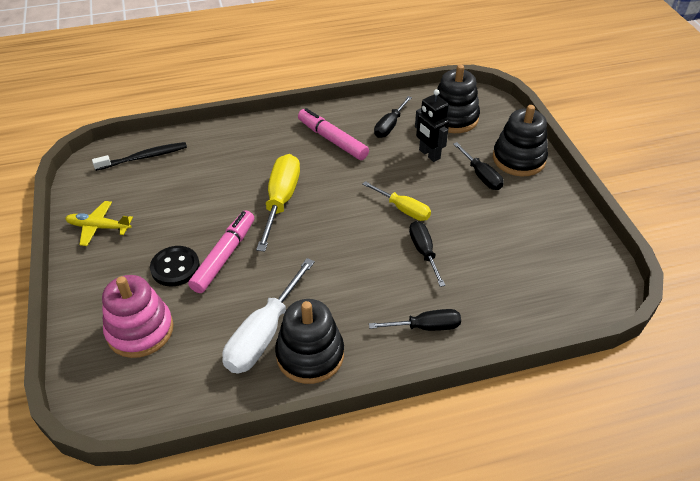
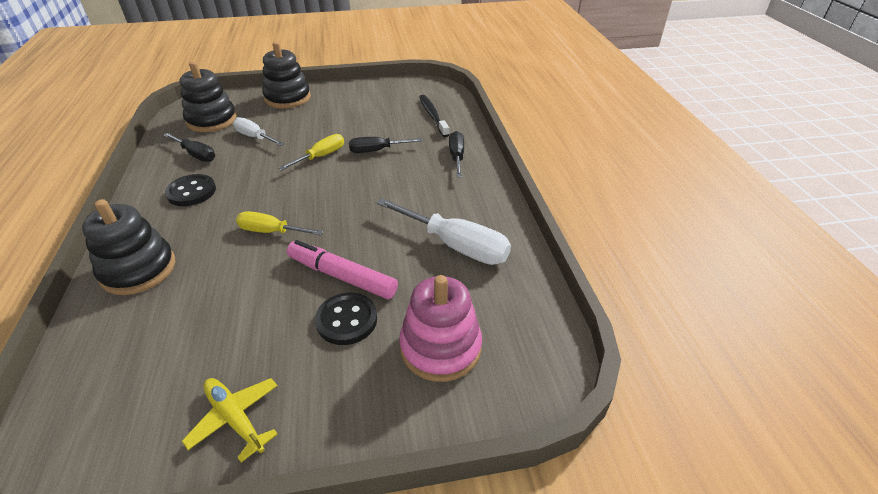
camera: 85 degrees left, 5 degrees down
(99, 227) = (236, 418): yellow plane -> yellow plane turned 120 degrees clockwise
(144, 157) = (98, 374): black toothbrush -> black toothbrush (433, 116)
(281, 201) = (271, 231): yellow screwdriver -> yellow screwdriver, size x0.61
(310, 355) = (481, 217): black stacking toy -> black stacking toy (138, 270)
(332, 140) = (191, 192): pink marker -> black button
(429, 154) = (255, 137): black robot -> white screwdriver
(481, 176) = (298, 116): black screwdriver -> none

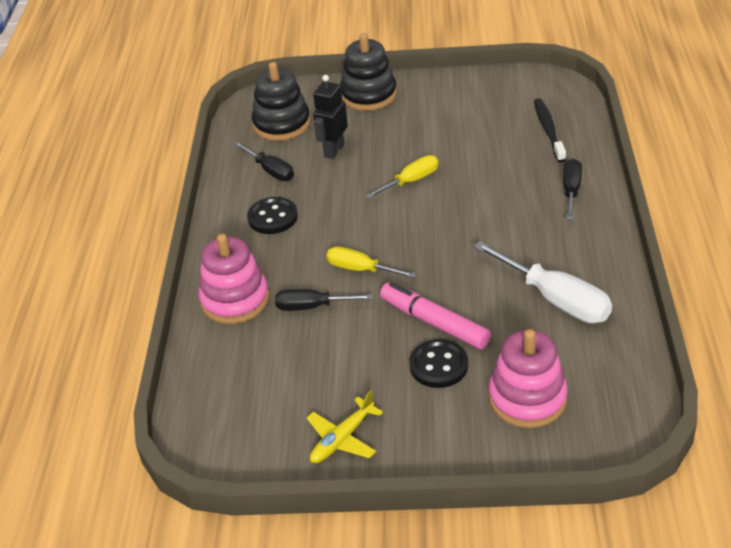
camera: 15 degrees right, 0 degrees up
(138, 270) = (235, 300): black stacking toy -> pink stacking toy
(236, 418) = (342, 438): yellow plane -> yellow plane turned 105 degrees counterclockwise
(255, 137) = (333, 150): white screwdriver -> black robot
(377, 150) = (476, 177): black screwdriver -> black screwdriver (312, 307)

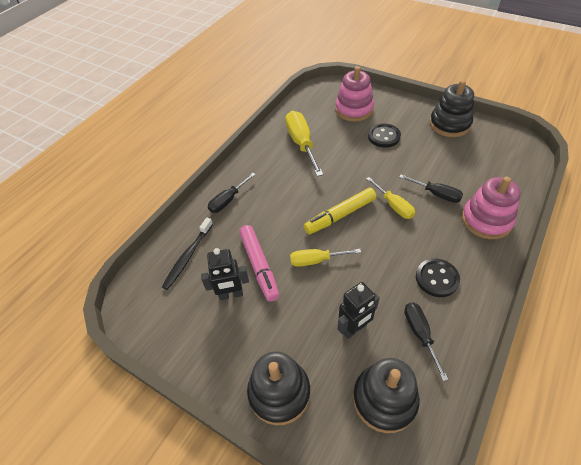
camera: 150 degrees left, 10 degrees up
(342, 438) = (449, 124): yellow plane -> black stacking toy
(419, 231) = (340, 215): none -> yellow marker
(434, 322) = (371, 157): pink marker -> pink marker (259, 266)
(470, 125) = (231, 294): none -> black robot
(555, 299) = (301, 143): white screwdriver -> yellow screwdriver

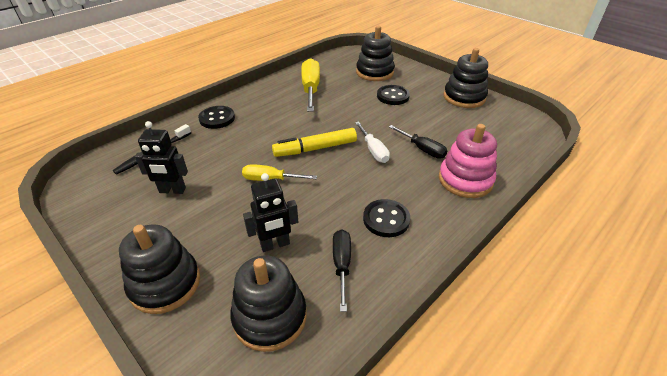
camera: 10 degrees right, 10 degrees down
(228, 200) = (217, 118): black screwdriver -> black button
(259, 266) = (213, 173): pink marker -> none
(354, 109) = (374, 72): pink stacking toy -> black stacking toy
(393, 205) = (373, 150): yellow screwdriver -> white screwdriver

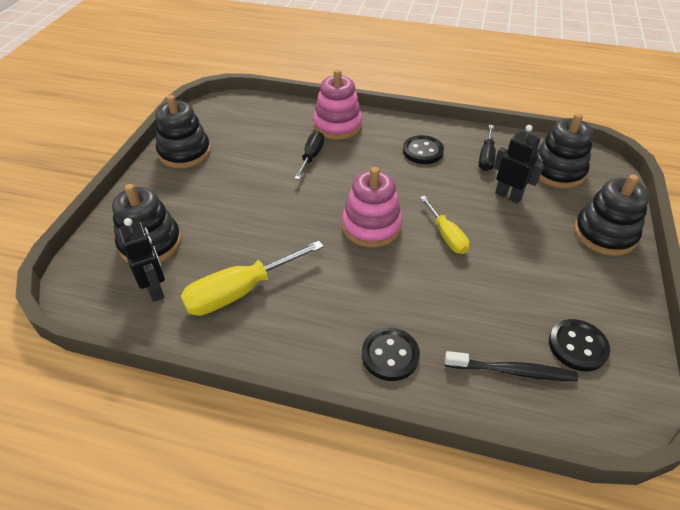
camera: 120 degrees left, 5 degrees up
(172, 190) = (535, 302): black robot -> black robot (156, 289)
(315, 148) = (371, 226): yellow marker -> pink stacking toy
(342, 265) = (486, 157): black screwdriver -> black screwdriver turned 45 degrees counterclockwise
(373, 150) = (339, 185): white screwdriver -> none
(393, 96) = (214, 205): black button -> black button (577, 346)

